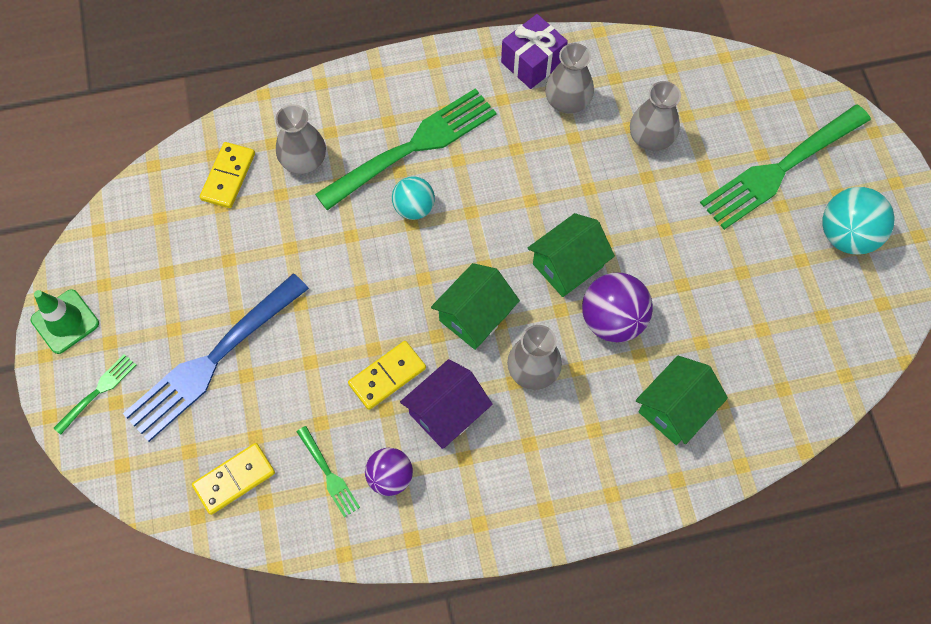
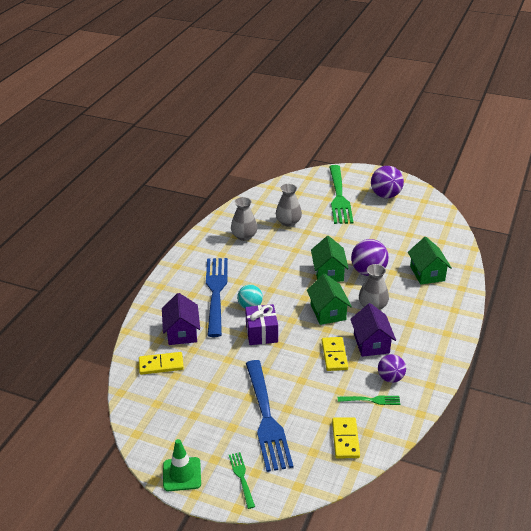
camera: 55 degrees left, 30 degrees down
(228, 177) = (161, 365): yellow domino -> yellow domino turned 60 degrees counterclockwise
(303, 160) = (182, 332): grey vase -> purple house
(412, 148) = (216, 293): green fork -> blue fork
(532, 62) = (212, 237): purple gift -> purple gift (261, 333)
(846, 235) = (385, 195): turquoise ball -> purple ball

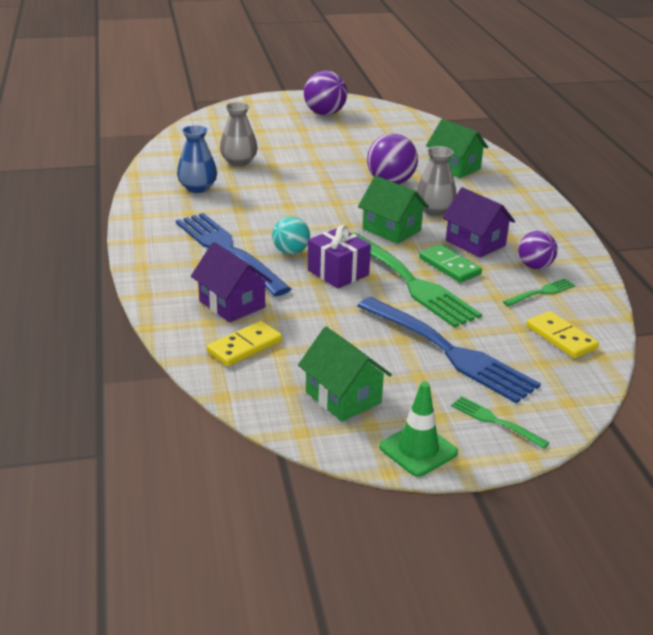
camera: 35 degrees left, 5 degrees down
(244, 236) = (197, 188): grey vase -> blue vase
(328, 272) = (346, 195): green house -> green house (343, 397)
(334, 355) = (449, 266): yellow domino -> green domino
(339, 196) = (271, 126): green fork -> green fork (409, 281)

